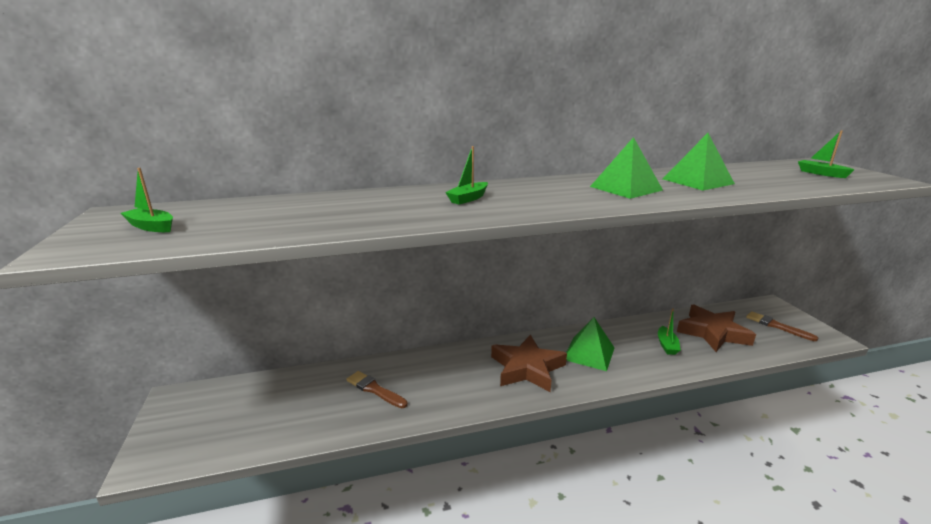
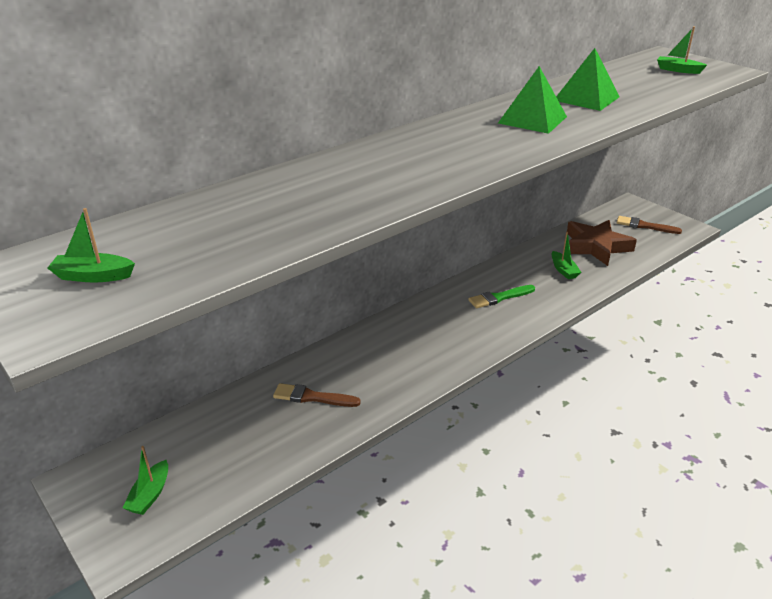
camera: 25 degrees left, 10 degrees up
(468, 199) = (398, 163): green boat -> green boat (150, 495)
(527, 368) = (451, 329): brown star -> none
(589, 353) = (499, 297): green pyramid -> green brush

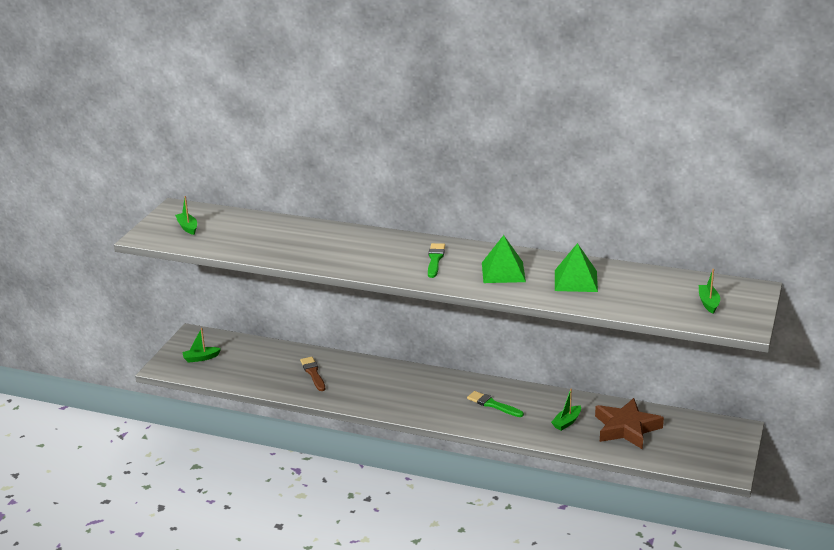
camera: 60 degrees right, 5 degrees down
(461, 141) = (435, 259): none -> green brush
(644, 226) = (699, 445): brown brush -> none

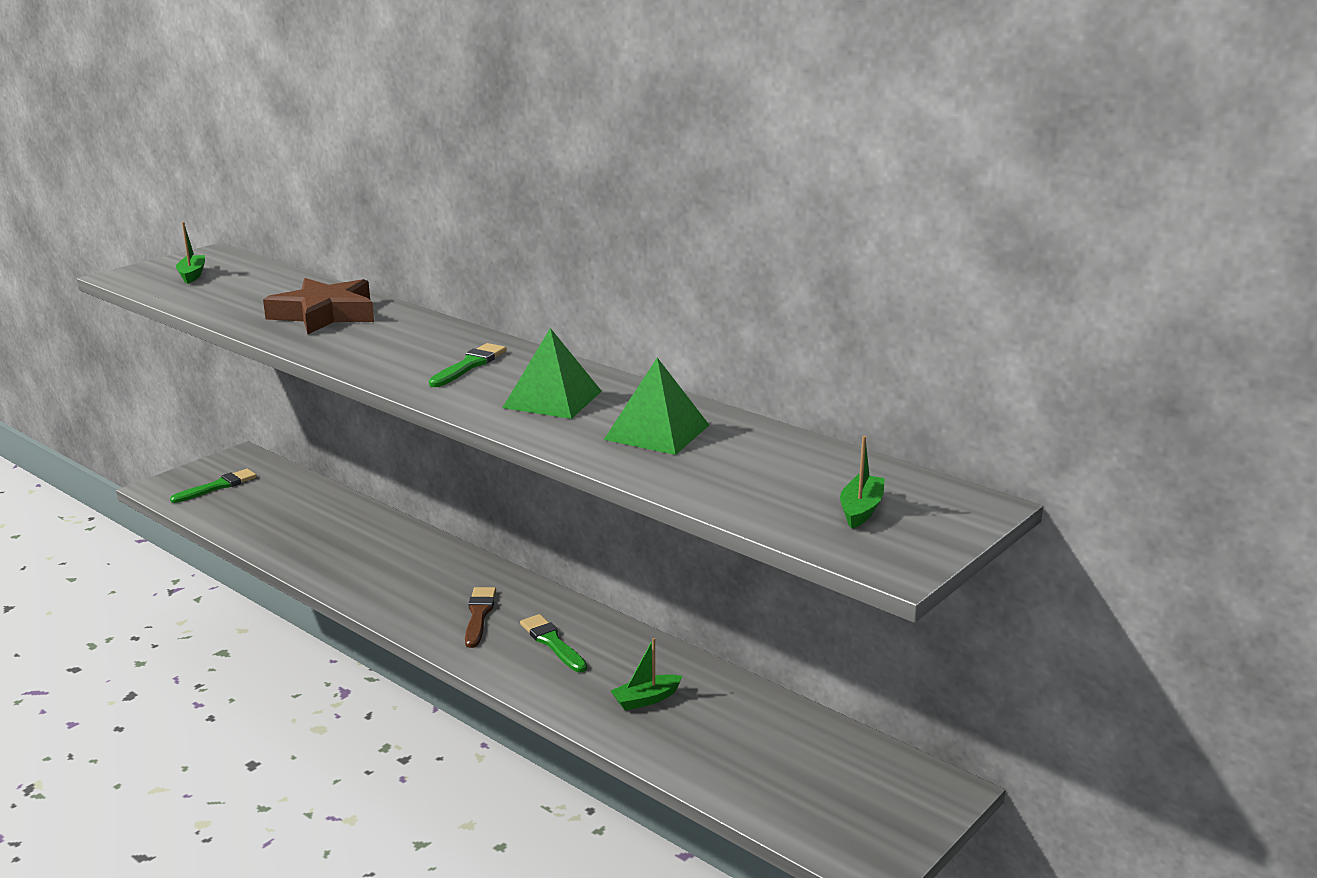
camera: 20 degrees right, 5 degrees down
(201, 358) = (218, 486): green boat -> green brush
(313, 373) = (339, 537): brown brush -> brown brush (479, 615)
(626, 428) = (739, 735): brown star -> brown star (325, 314)

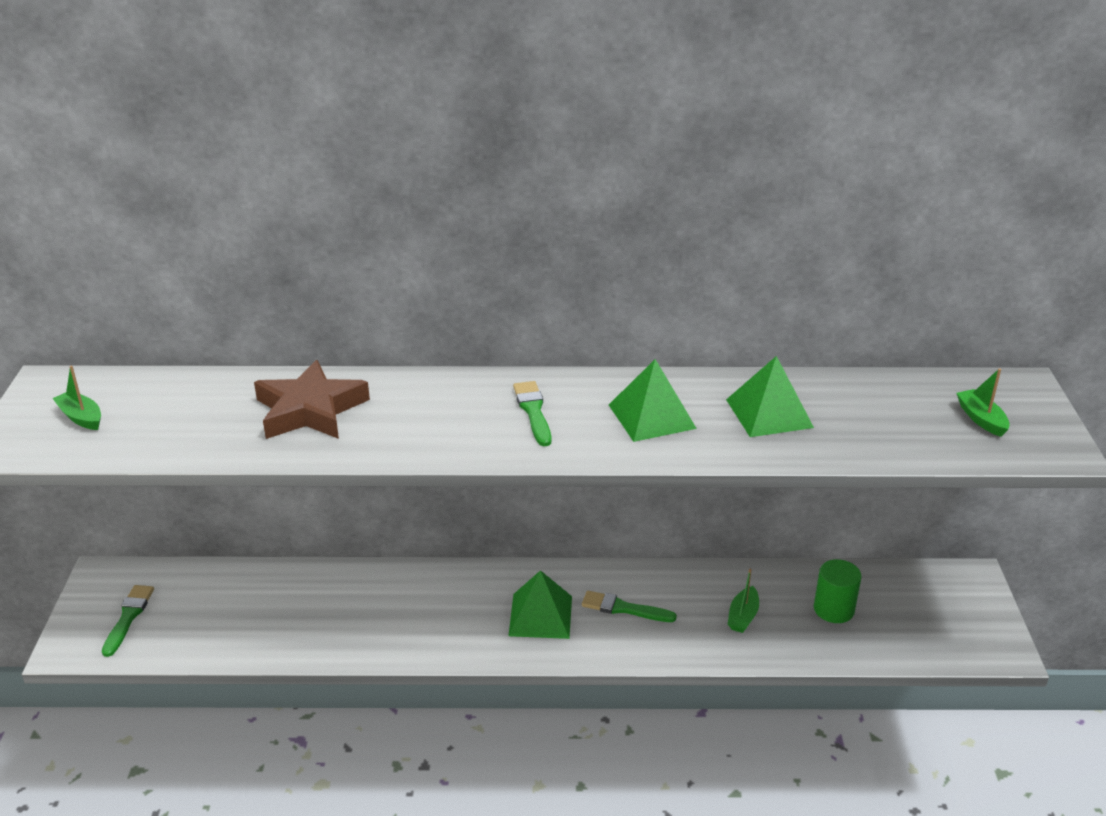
camera: 40 degrees left, 10 degrees up
(479, 615) = (540, 615): brown brush -> green pyramid
(743, 738) = (833, 609): none -> green cylinder

